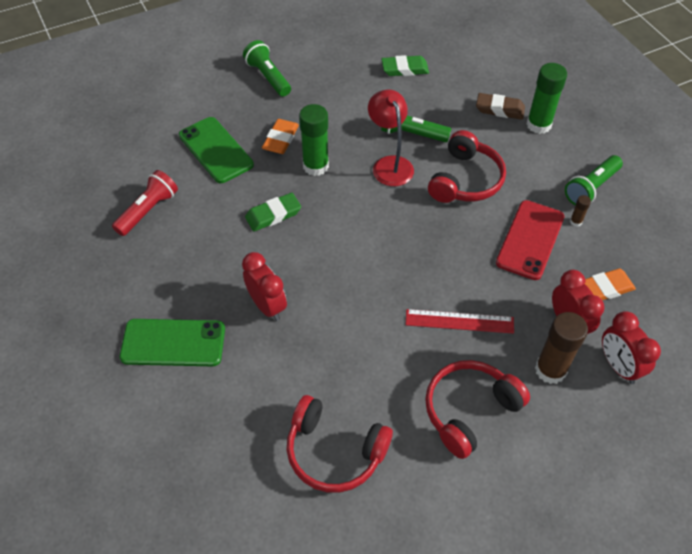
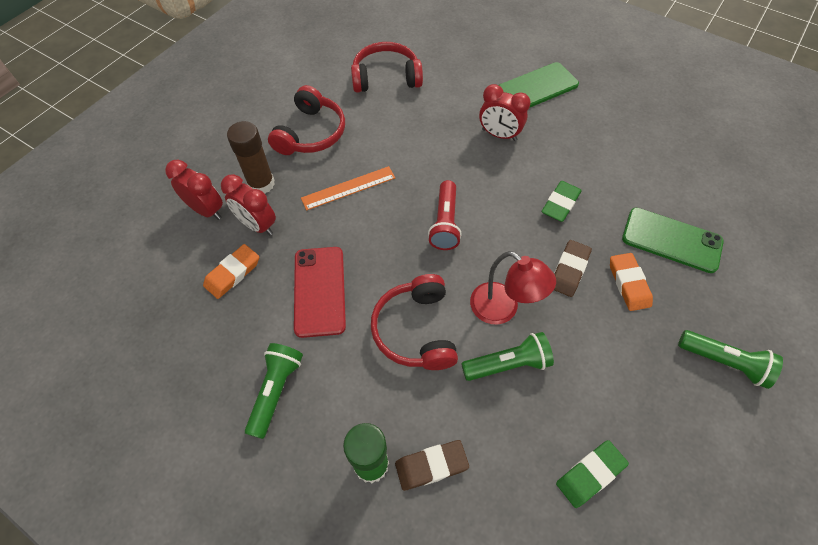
camera: 150 degrees right, 5 degrees up
(148, 210) = (658, 159): red flashlight -> red flashlight (445, 223)
(315, 166) = (569, 270): green glue stick -> brown eraser
(459, 321) = (348, 188): red ruler -> orange ruler
(576, 221) = (280, 335): brown glue stick -> none

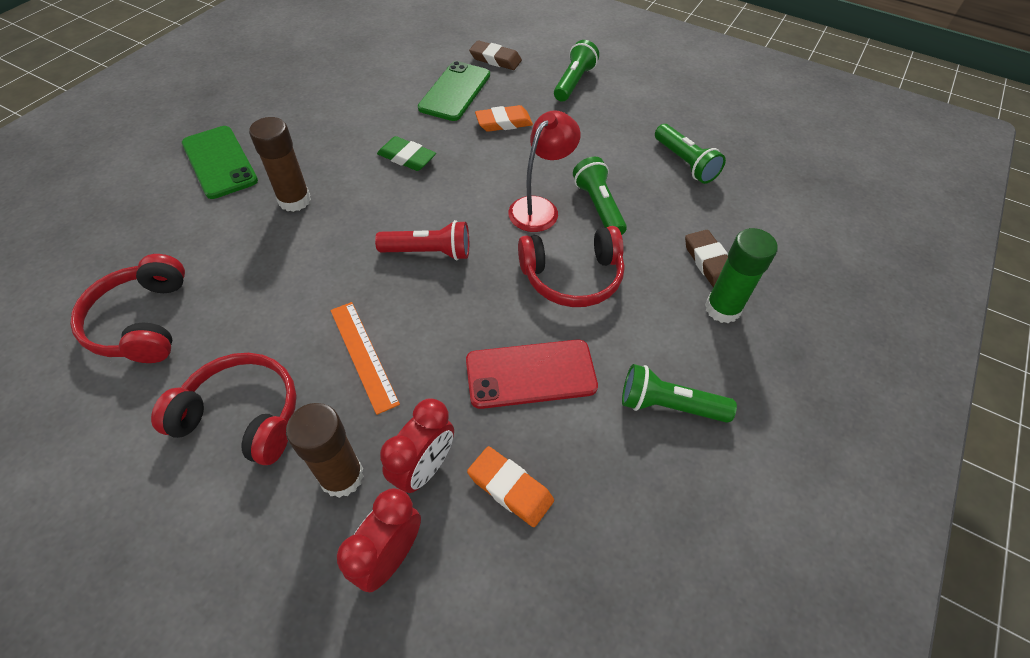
camera: 95 degrees left, 5 degrees down
(499, 135) = (294, 200): red clock -> brown glue stick
(569, 270) = (490, 158): brown eraser -> brown eraser (495, 59)
(590, 474) = (685, 163): green eraser -> green flashlight

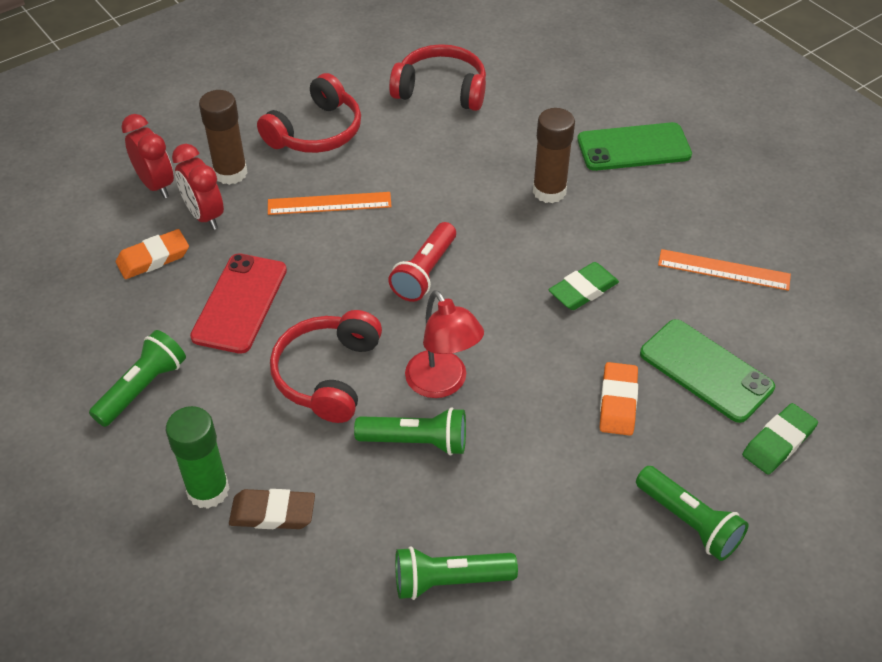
camera: 115 degrees right, 5 degrees down
(355, 96) = (723, 270): none -> orange ruler
(495, 59) = (778, 442): brown eraser -> green eraser

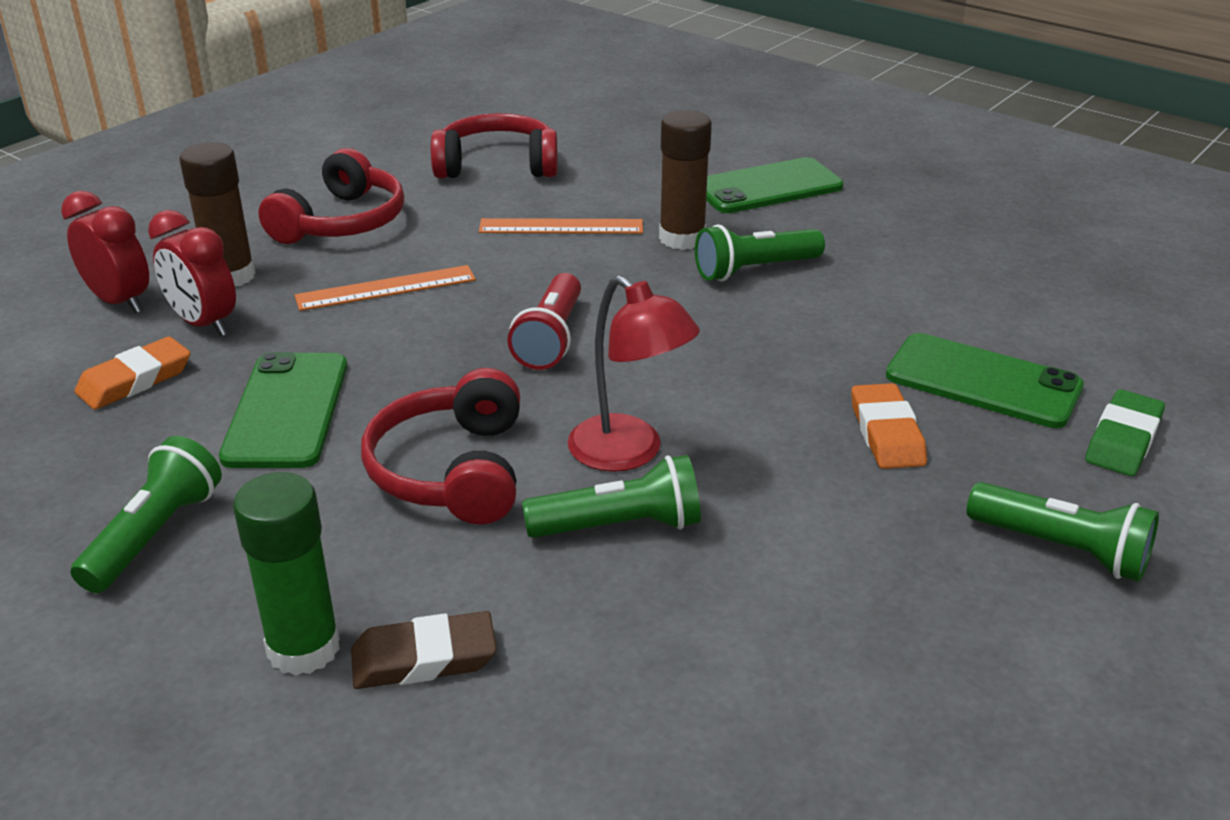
camera: 15 degrees left, 15 degrees down
(240, 303) = (287, 410): red phone -> green phone
(449, 581) = (749, 693): green flashlight -> green flashlight (754, 270)
(583, 290) = (776, 325): green eraser -> none
(723, 270) = (944, 281): orange ruler -> orange ruler (561, 227)

